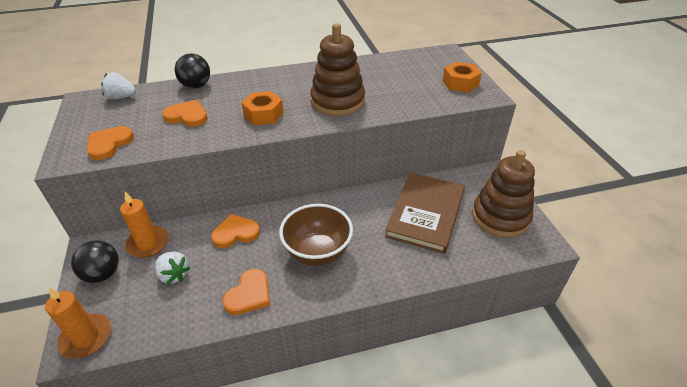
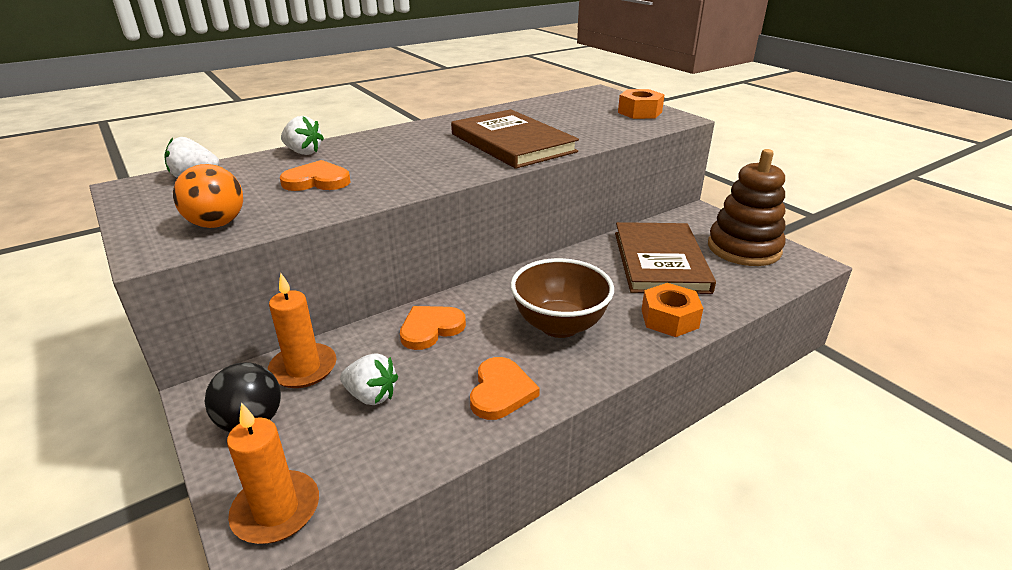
camera: 20 degrees left, 10 degrees down
(109, 144) = (217, 224): orange heart -> orange ball
(196, 86) = (303, 152): black ball -> white strawberry
(263, 114) = (426, 165): orange nut -> orange nut (669, 318)
(337, 101) = (512, 143): brown stacking toy -> brown book

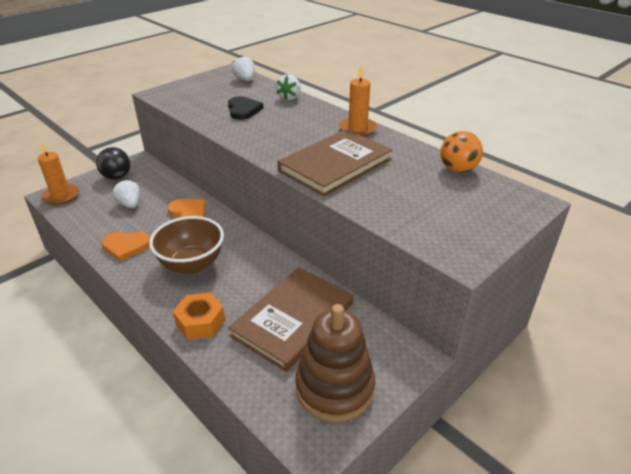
camera: 80 degrees right, 5 degrees up
(217, 224) = (184, 98): orange ball -> orange ball (458, 170)
(303, 368) = (155, 180): orange candle -> orange candle (357, 129)
(317, 181) = (243, 110): orange heart -> black heart
(371, 396) = (130, 204): white strawberry -> white strawberry turned 135 degrees clockwise
(640, 112) = (466, 230): orange nut -> none
(660, 261) = (293, 319): brown book -> brown book turned 45 degrees counterclockwise

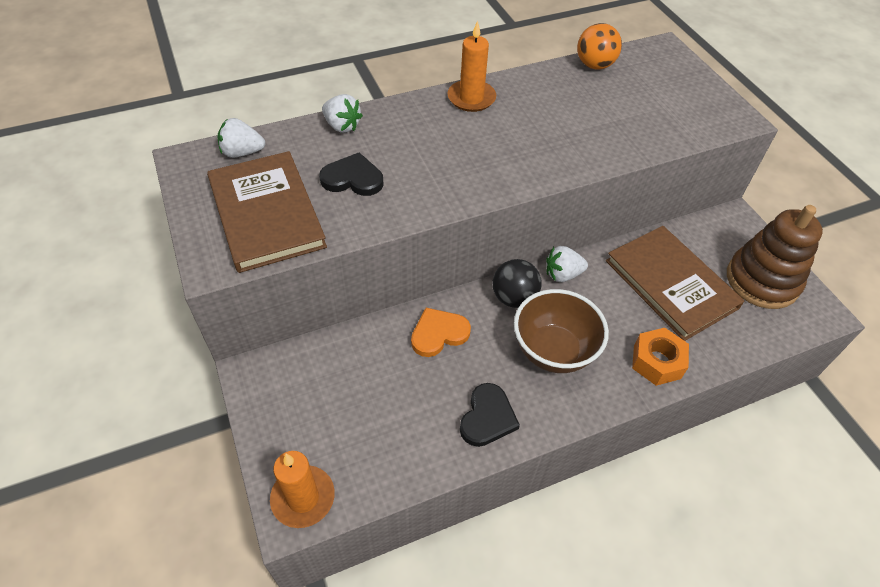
camera: 70 degrees left, 15 degrees up
(117, 177) = (286, 409): black ball -> black ball (514, 298)
(126, 246) = (487, 417): orange heart -> black heart
(130, 204) = (381, 401): white strawberry -> white strawberry (562, 274)
(335, 165) = (549, 141): brown book -> brown book (266, 214)

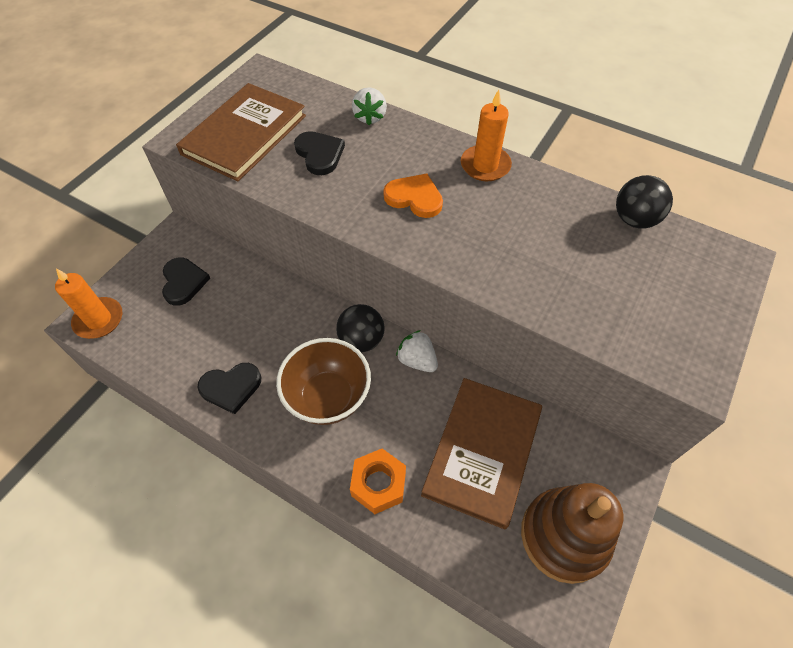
camera: 55 degrees right, 5 degrees up
(242, 152) = (292, 89): white strawberry -> none
(325, 396) = (183, 282): none -> black heart
(438, 333) = (286, 312): orange heart -> orange heart (414, 198)
(594, 65) = (634, 220): orange ball -> black ball

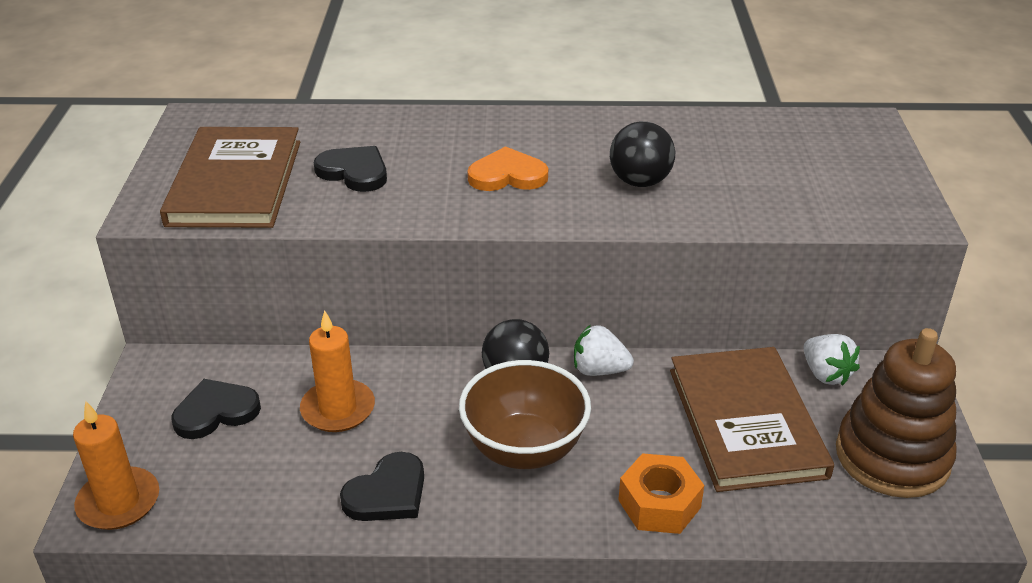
camera: 30 degrees left, 20 degrees down
(183, 282) = (216, 412): black heart -> black heart turned 75 degrees counterclockwise
(370, 117) = (383, 121): white strawberry -> white strawberry (825, 374)
(485, 166) = (558, 125): orange candle -> orange candle (338, 409)
(634, 220) = (750, 123): black ball -> black ball (640, 182)

